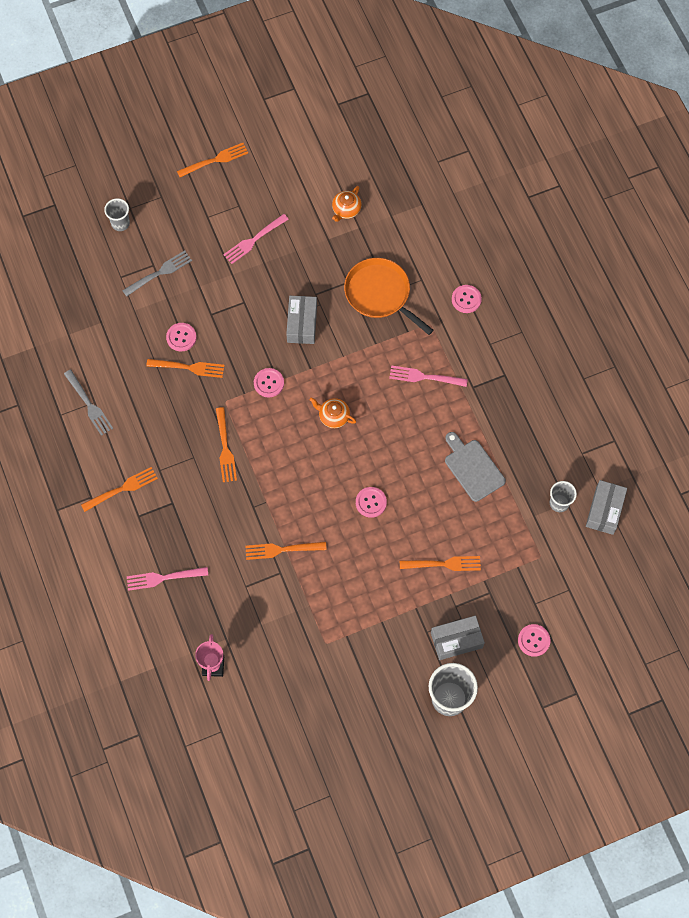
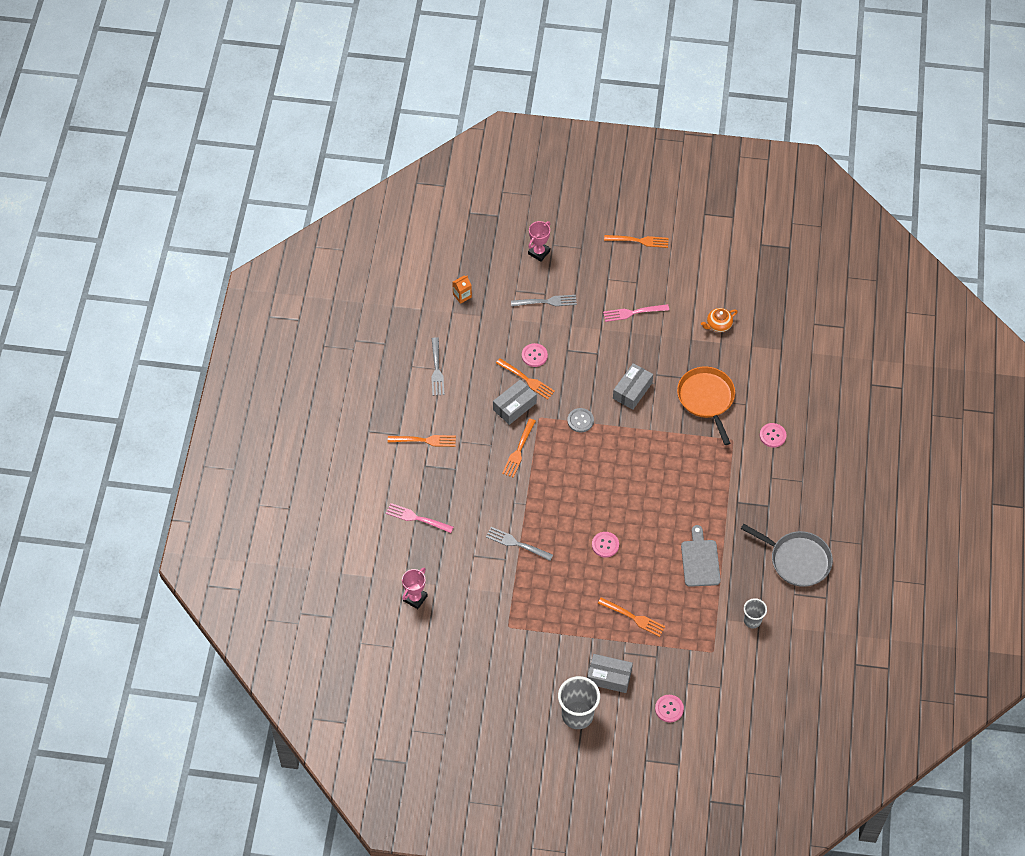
camera: 30 degrees right, 10 degrees down
(68, 310) = (462, 296): none -> orange carton
(120, 223) = (539, 252): grey cup -> pink trophy
(269, 383) = (580, 420): pink button -> grey button
(282, 549) = (516, 544): orange fork -> grey fork
(333, 416) = (615, 469): orange teapot -> none
(424, 377) = (704, 476): pink fork -> none
(564, 416) = (797, 560): none -> grey pan
(604, 510) = (785, 644): grey box -> grey box (514, 406)

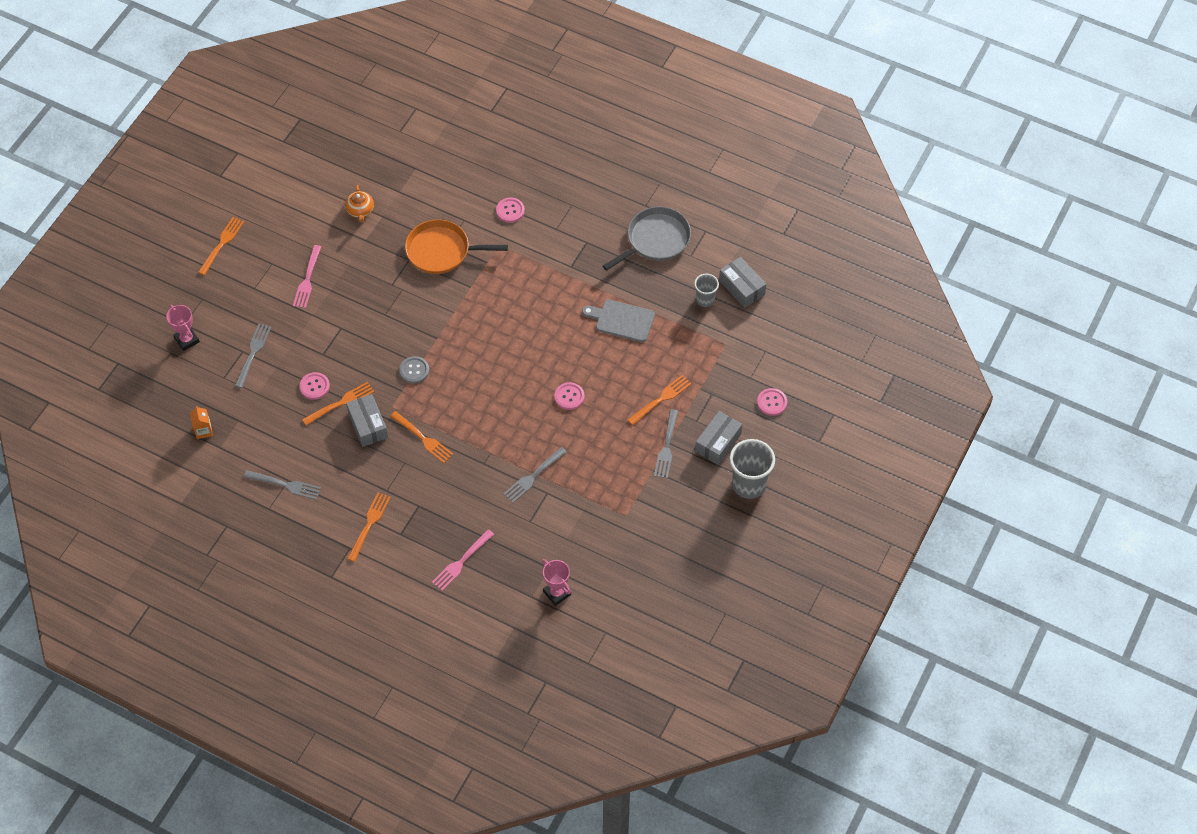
camera: 70 degrees left, 0 degrees up
(588, 637) = (666, 447): none -> grey fork
(632, 390) = (401, 312): grey box -> grey box (741, 287)

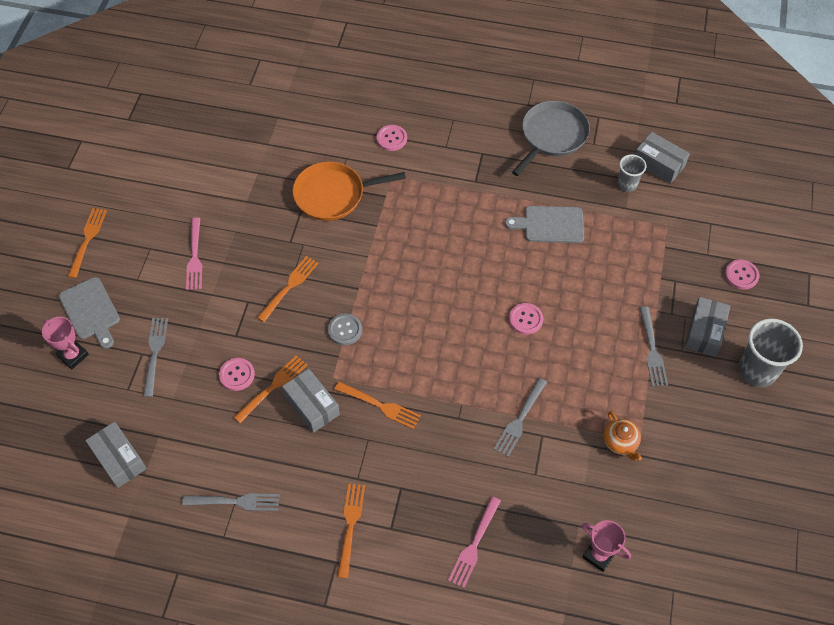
camera: 15 degrees left, 0 degrees up
(203, 430) = (119, 459): orange carton -> grey box
(209, 306) = (90, 311): none -> grey cutting board
(360, 210) = (232, 172): orange teapot -> orange teapot (620, 442)
(661, 399) = (625, 299): orange fork -> orange fork (289, 287)

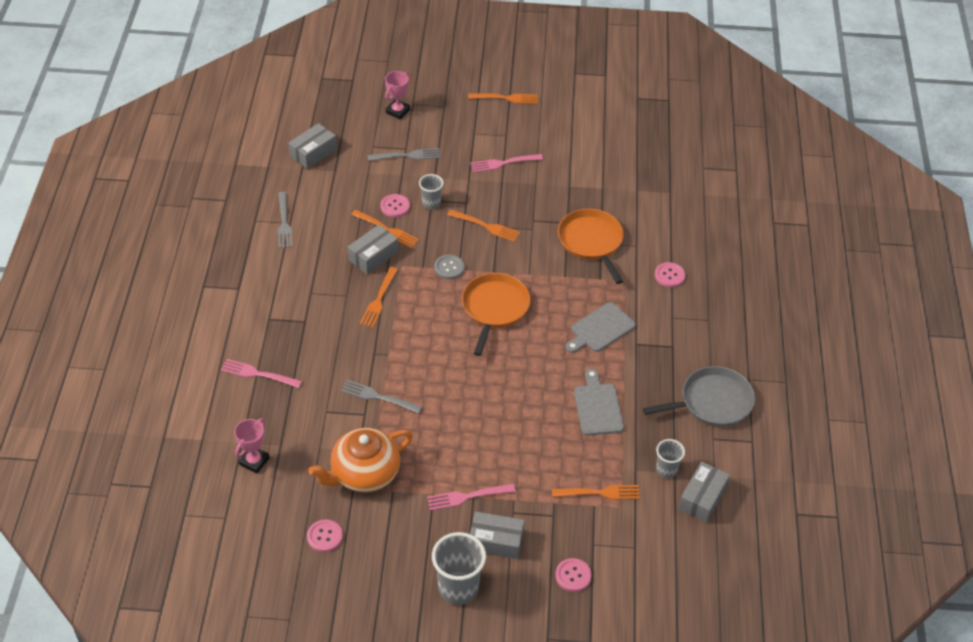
camera: 80 degrees right, 10 degrees down
(90, 311) = (439, 113): grey cutting board -> grey cutting board (600, 329)
(241, 336) = (431, 203): none -> grey cup
(350, 526) = (269, 293): orange fork -> orange fork (599, 493)
(411, 294) = (494, 308): none -> orange pan
(526, 319) = (484, 394): pink button -> pink button (324, 536)
(552, 136) = (712, 402): grey pan -> grey pan turned 45 degrees counterclockwise
(620, 442) = (364, 474): orange teapot -> orange teapot, size x2.01
(652, 350) = (467, 497): grey fork -> pink fork

